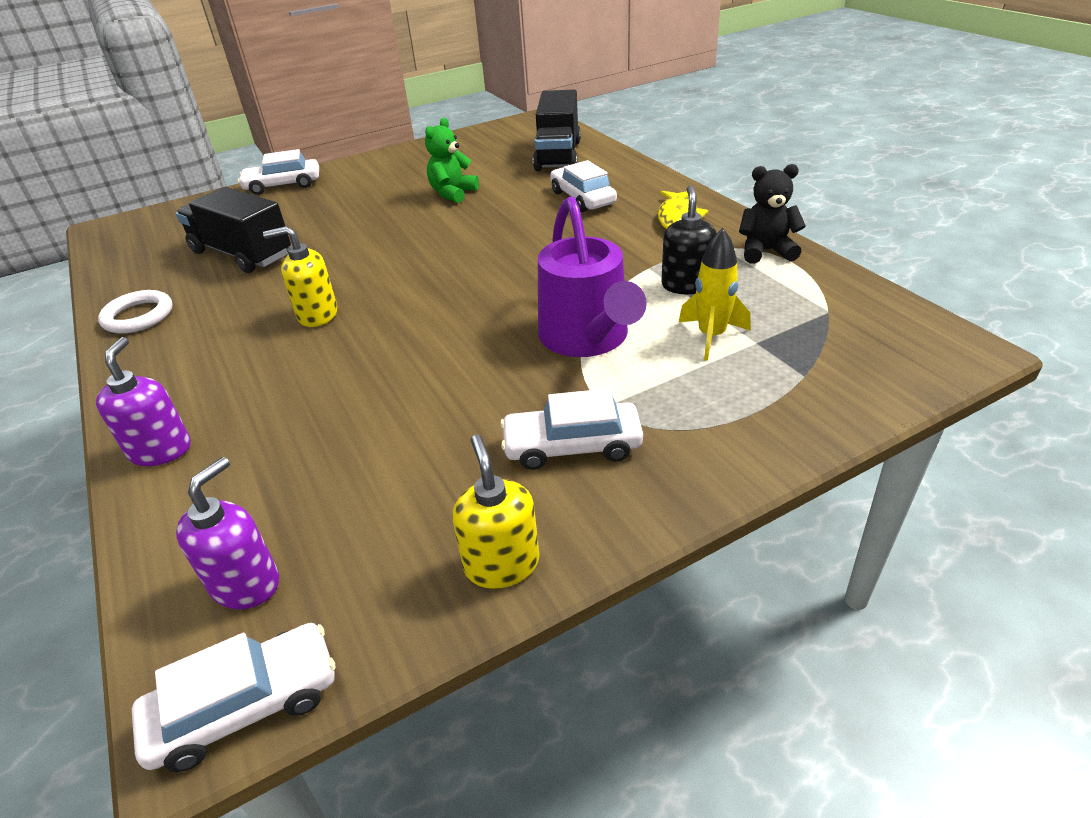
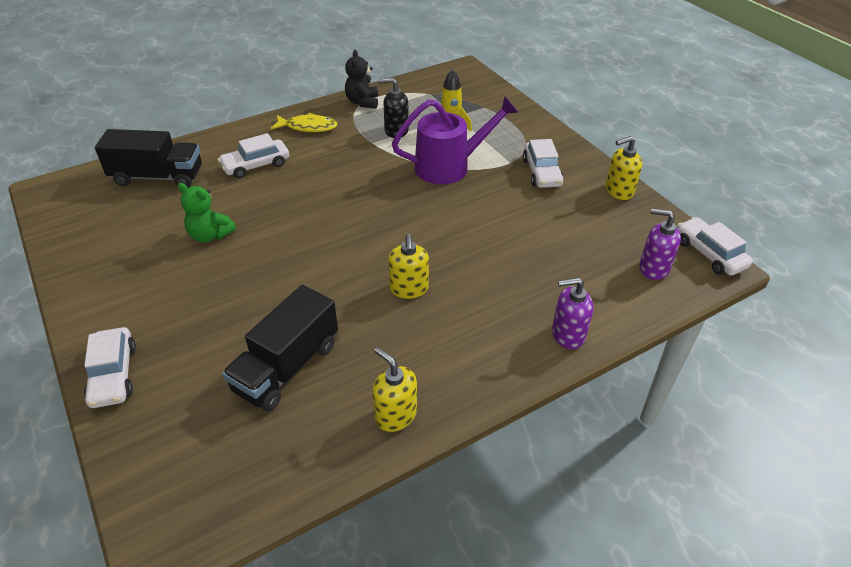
camera: 95 degrees left, 5 degrees up
(138, 316) = (395, 415): white ring -> yellow soap dispenser

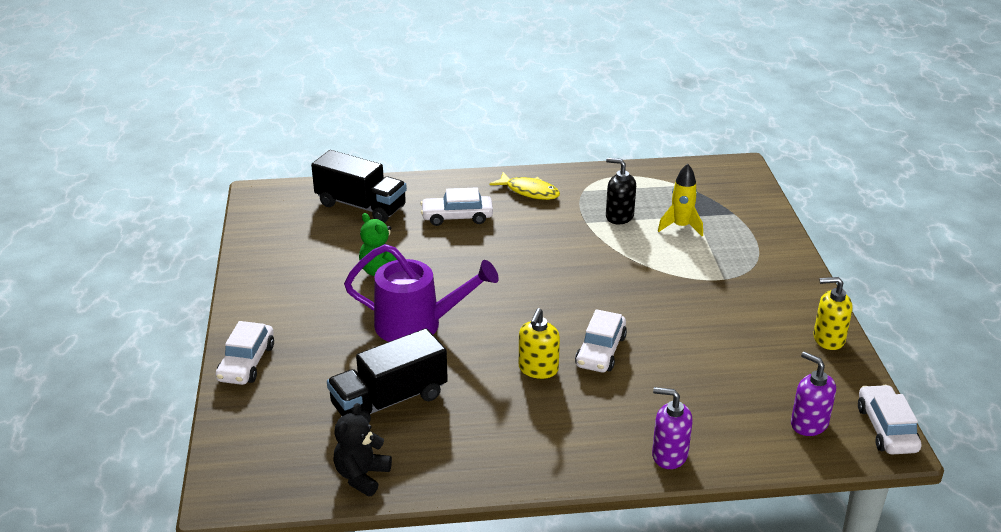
camera: 25 degrees right, 10 degrees down
(362, 102) = (601, 178): black teddy bear -> black teddy bear (362, 476)
(395, 415) = (461, 468): yellow soap dispenser -> none
(450, 166) = (654, 266): purple watering can -> purple watering can (418, 325)
(541, 172) = (752, 297): white car -> white car (600, 351)

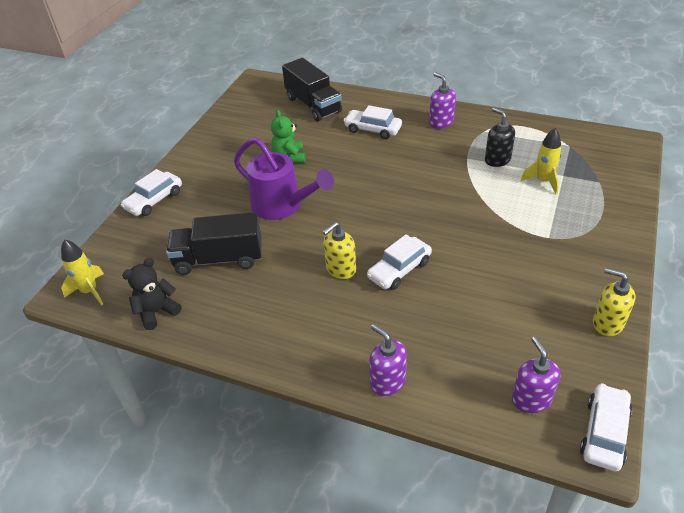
camera: 30 degrees right, 10 degrees up
(254, 483) = (90, 291): none -> yellow rocket
(529, 191) = (441, 122): yellow fish -> purple soap dispenser

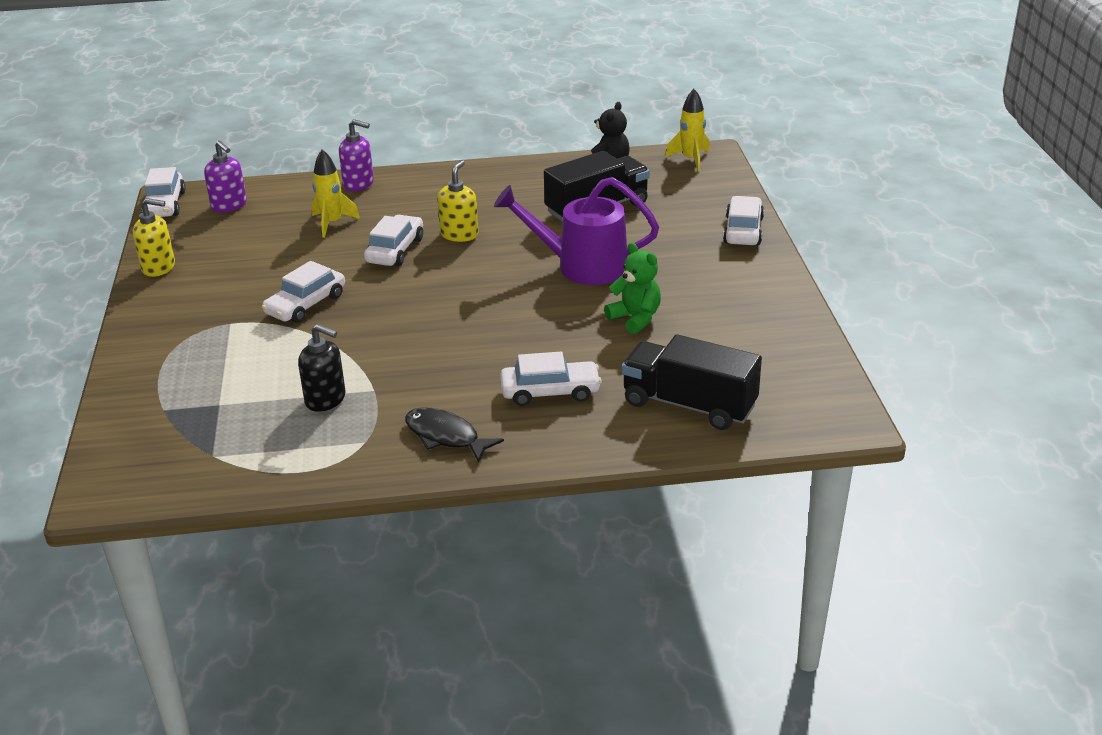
camera: 150 degrees right, 10 degrees down
(441, 122) = (446, 436): purple soap dispenser -> black fish
(488, 236) = (306, 304): none -> white car
(543, 181) = (248, 387): yellow rocket -> yellow rocket (332, 223)

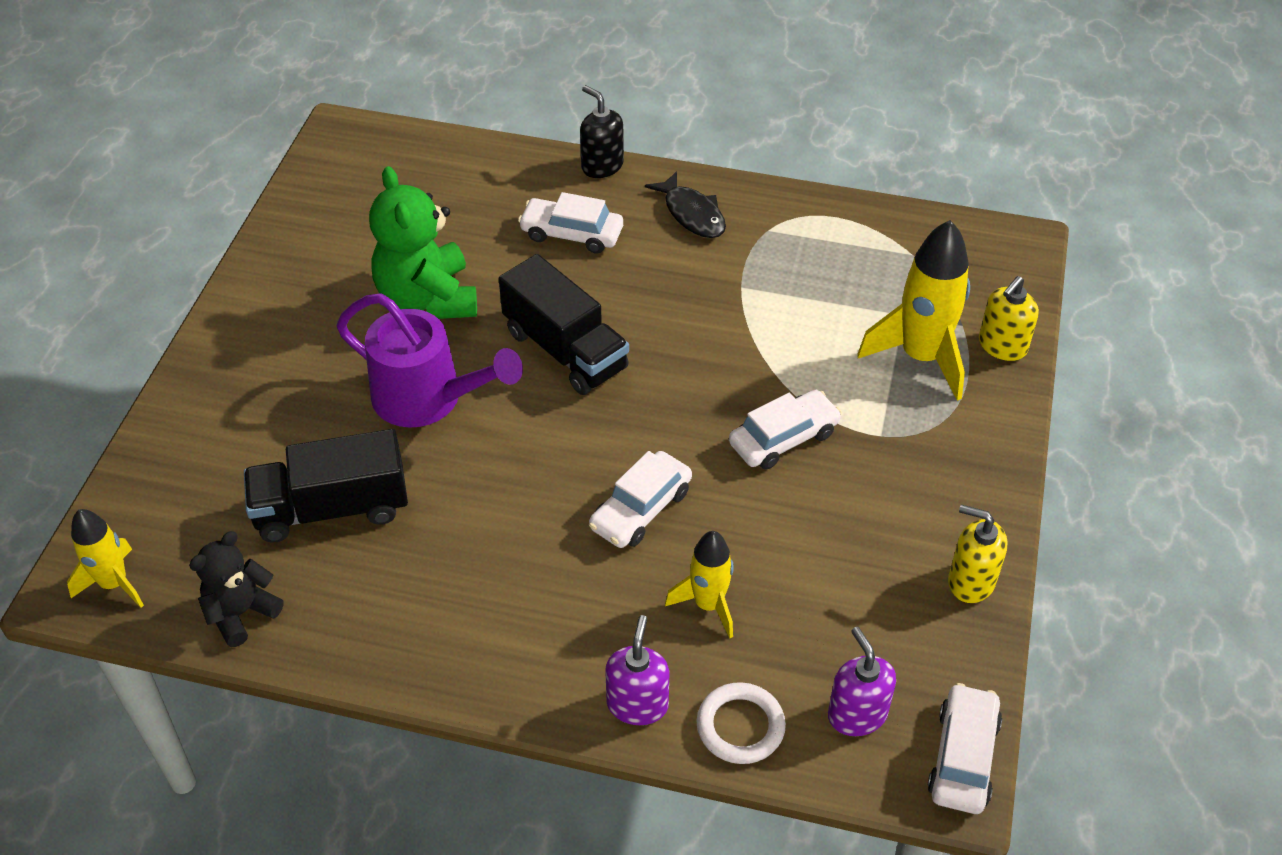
camera: 160 degrees left, 15 degrees up
(200, 377) = (921, 357): none -> yellow rocket
(297, 189) = (740, 726): none -> white ring
(326, 399) = (793, 288): black soap dispenser -> black soap dispenser (602, 166)
(359, 184) = (637, 704): purple soap dispenser -> purple soap dispenser turned 60 degrees clockwise
(459, 234) = (543, 514): yellow soap dispenser -> yellow soap dispenser (1002, 346)
(635, 318) = (427, 299): green teddy bear -> green teddy bear, size x1.68
(689, 405) = (457, 184): black truck -> black truck (565, 350)
(743, 230) = (193, 399): white car -> none

